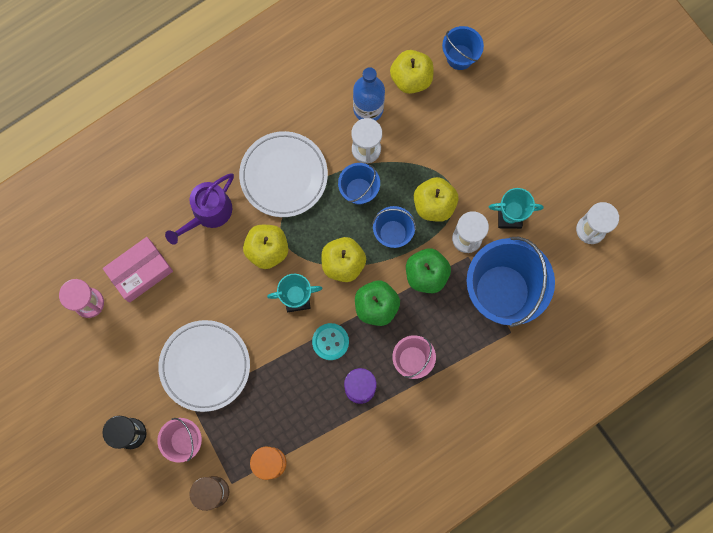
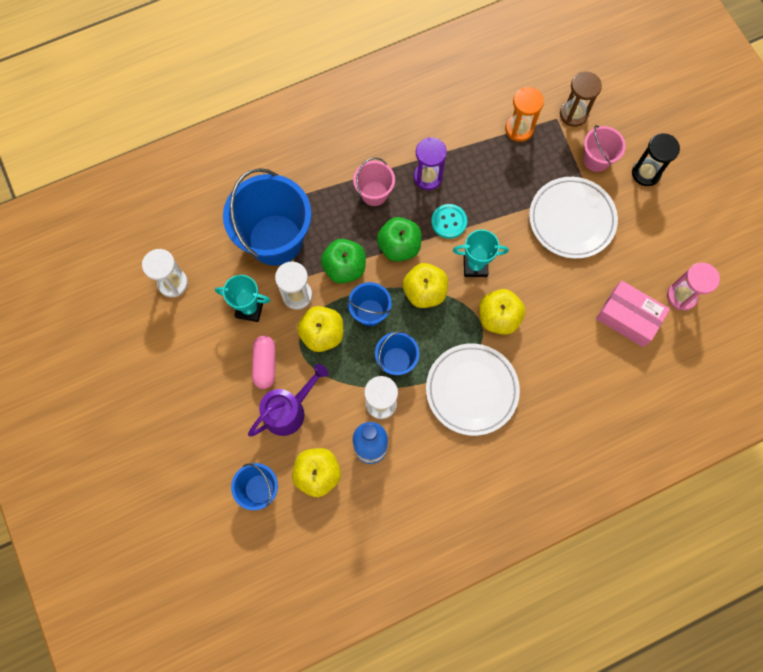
camera: 170 degrees left, 5 degrees down
(140, 272) = (628, 317): pink box -> pink box turned 60 degrees clockwise
(208, 213) = (554, 364): purple watering can -> purple watering can (288, 410)
(481, 166) = (265, 364): none -> pink capsule

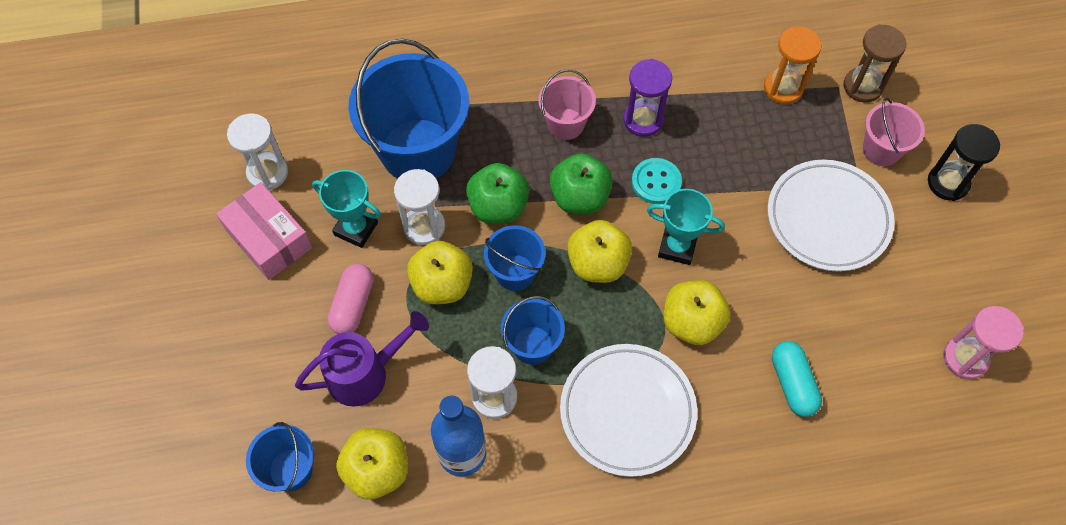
camera: 15 degrees right, 10 degrees down
(574, 342) = (792, 383): none -> turquoise capsule
(628, 317) = (879, 368): pink box -> pink box (269, 239)

